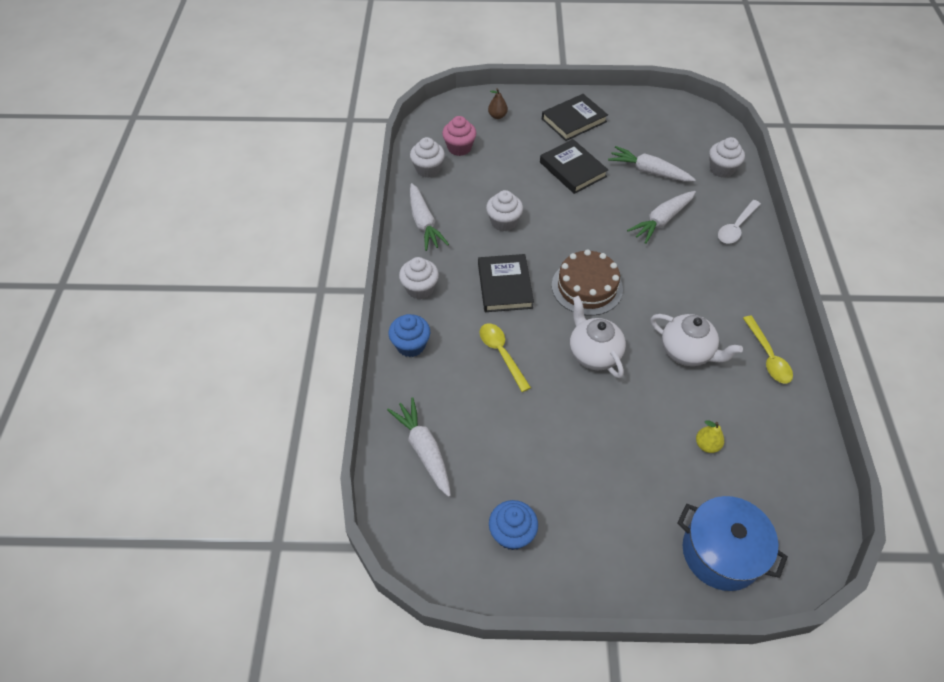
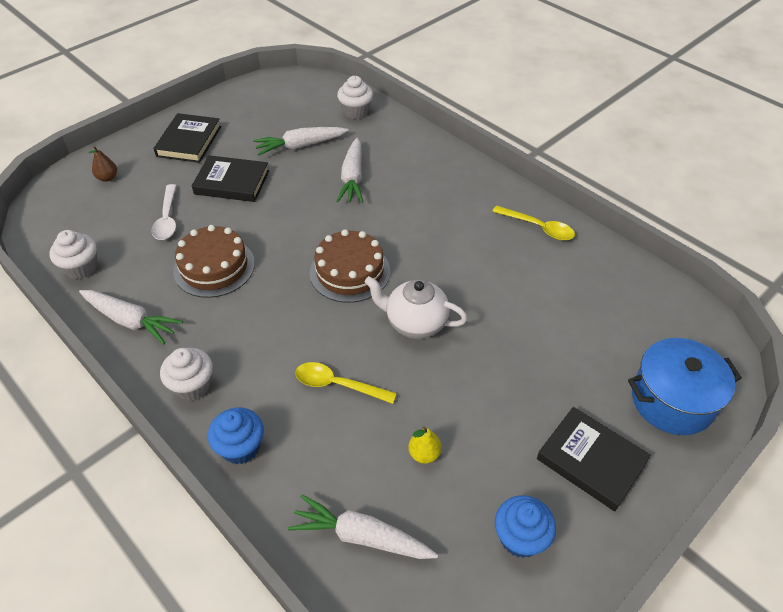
camera: 45 degrees left, 5 degrees down
(459, 148) = (96, 228): pink cupcake -> none
(503, 222) = (214, 267): white cupcake -> brown cake
(505, 286) = (276, 322): black book -> black book (591, 460)
(687, 352) = (482, 266): white teapot -> none
(707, 445) = (573, 327): yellow pear -> yellow pear (424, 454)
(736, 227) = (413, 148): white spoon -> white spoon (167, 219)

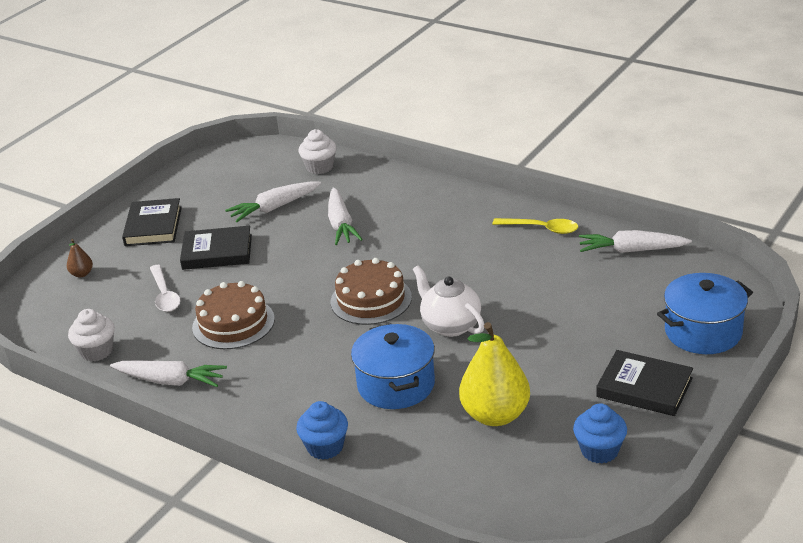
camera: 10 degrees left, 15 degrees down
(192, 386) = (257, 415): white cupcake -> none
(338, 385) = (396, 385): yellow spoon -> blue pot
(361, 536) = (461, 481): white carrot -> white carrot (631, 250)
(415, 323) = (450, 325): white teapot -> white teapot turned 45 degrees clockwise
(424, 454) = (495, 415): yellow pear -> yellow pear, size x2.29

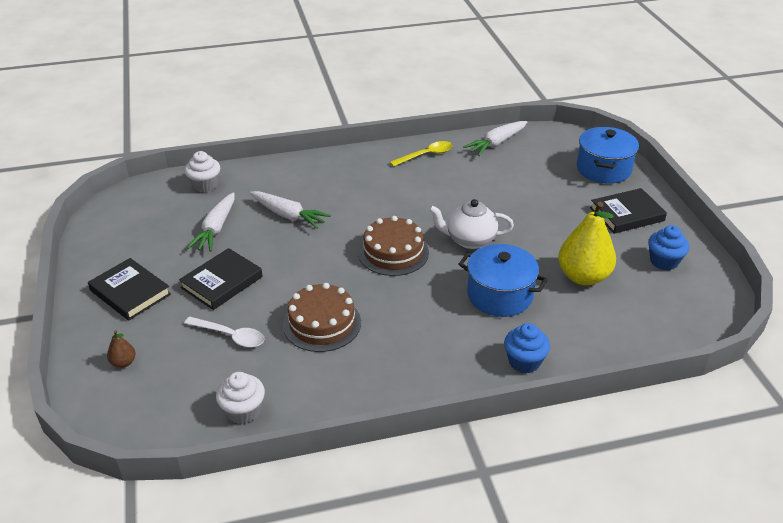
camera: 50 degrees left, 5 degrees up
(170, 381) = (343, 392): white carrot -> none

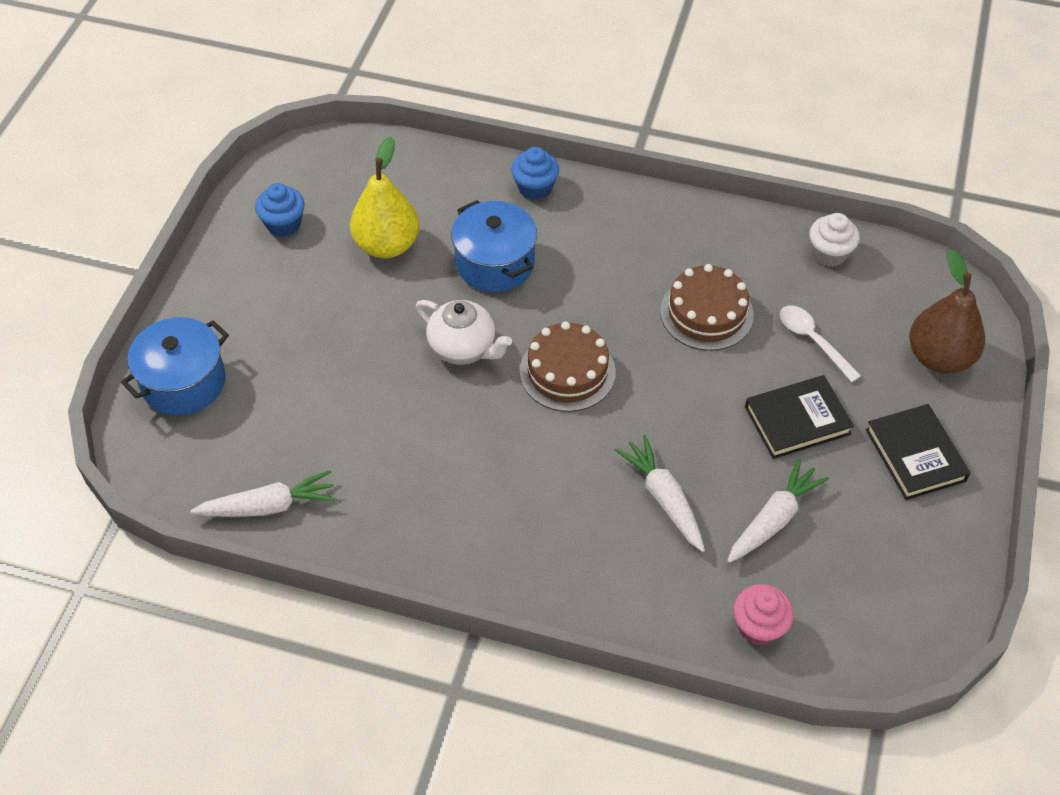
camera: 150 degrees left, 15 degrees up
(123, 362) = (939, 357): brown pear -> brown pear, size x2.29
(205, 185) = (758, 627): white cupcake -> pink cupcake
(426, 155) = (391, 531): yellow spoon -> none
(627, 214) = (245, 299): black book -> none

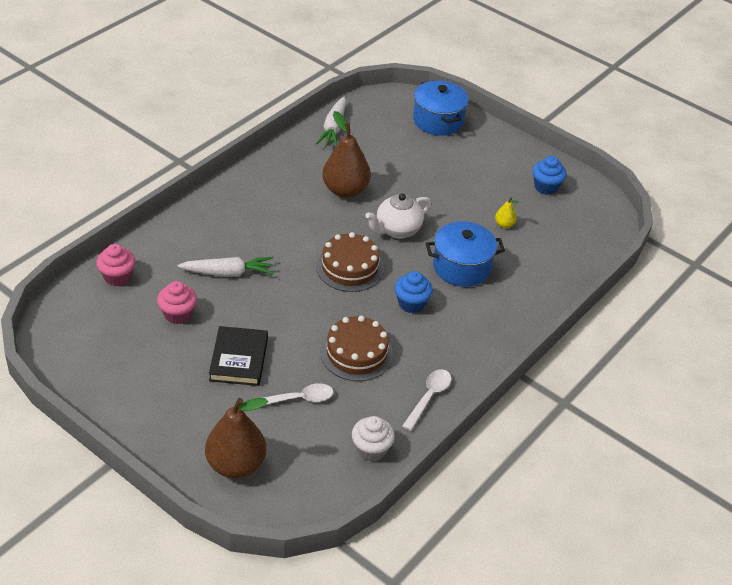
camera: 110 degrees right, 10 degrees down
(387, 245) = (504, 224): yellow pear -> yellow pear, size x0.44
(413, 434) = (345, 190): none -> brown pear
(535, 188) = (524, 311): blue cupcake -> blue cupcake (411, 303)
(724, 230) = (429, 397): none -> white spoon
(773, 519) = (178, 314): white carrot -> pink cupcake
(915, 455) = (169, 406): black book -> none

